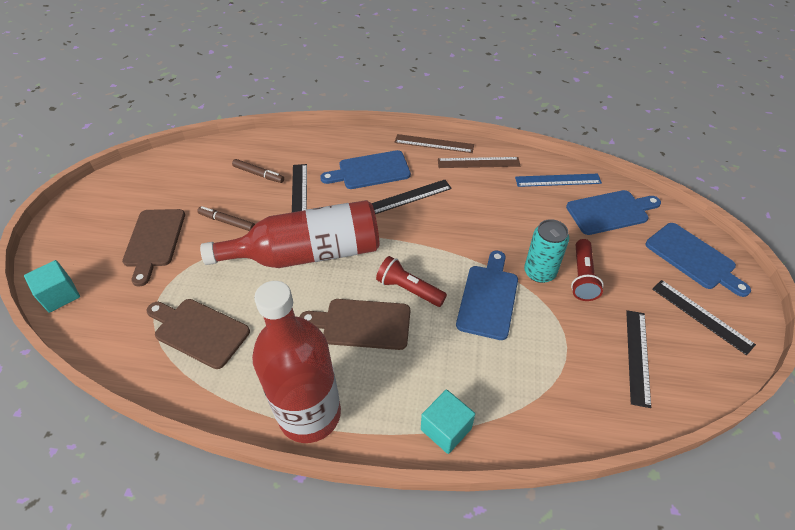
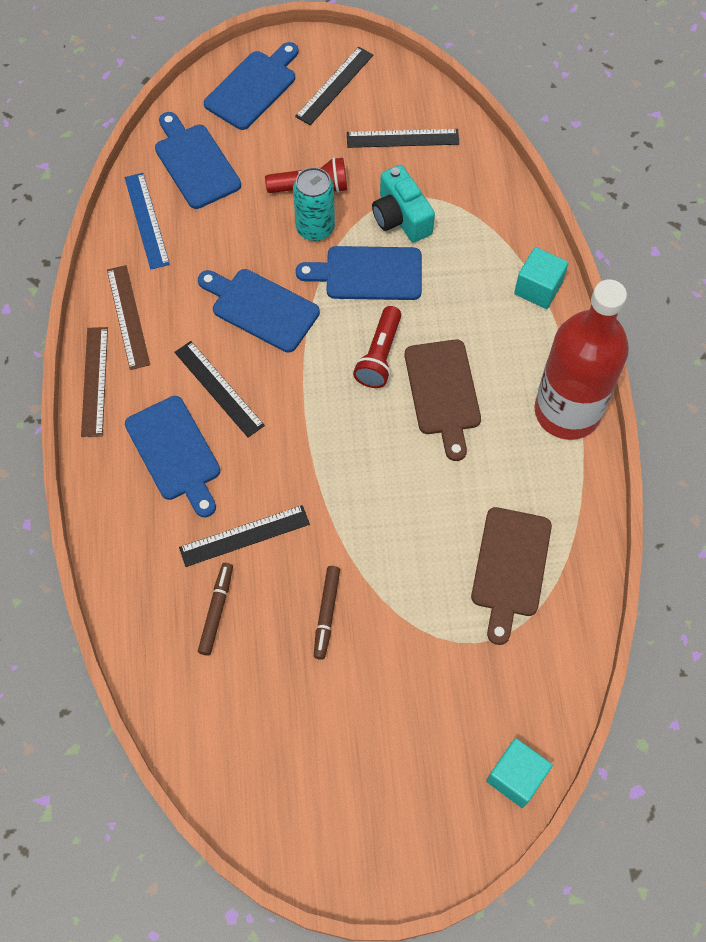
camera: 105 degrees left, 15 degrees up
(154, 241) = (389, 700): brown cutting board -> none
(307, 254) = (356, 486): red bottle -> none
(469, 228) = (261, 308): none -> blue cutting board
(544, 334) = (401, 217): none -> turquoise camera

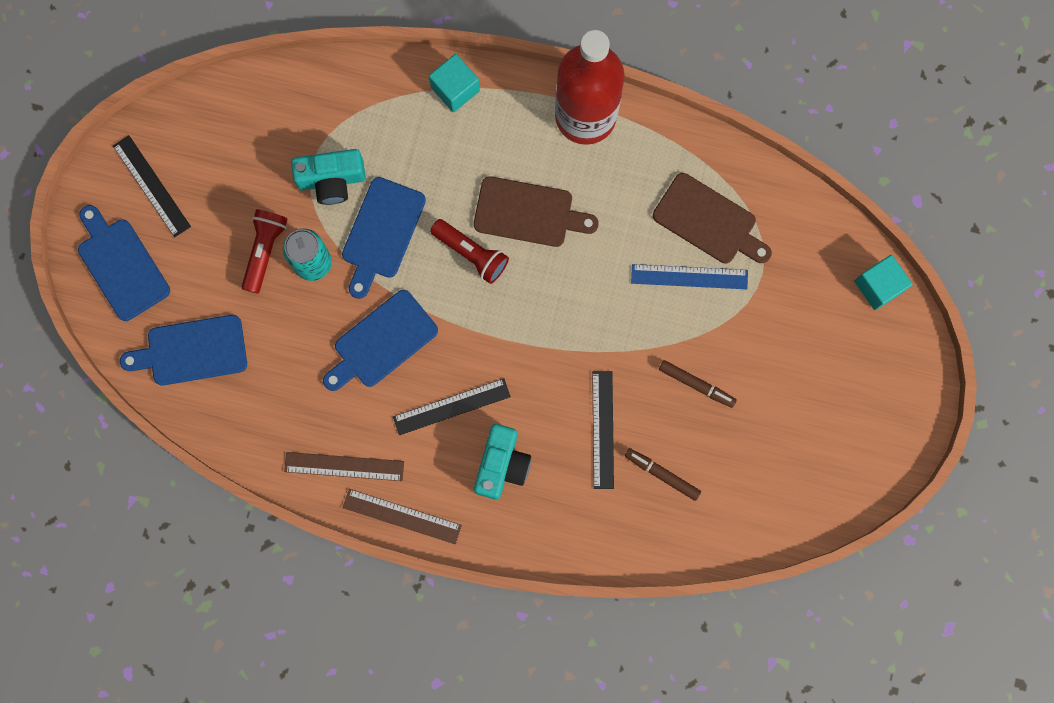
camera: 70 degrees left, 15 degrees up
(146, 220) = (241, 418): blue ruler -> blue ruler (689, 277)
(175, 452) = (502, 465): blue cutting board -> turquoise camera
(402, 138) = (242, 145): black ruler -> none

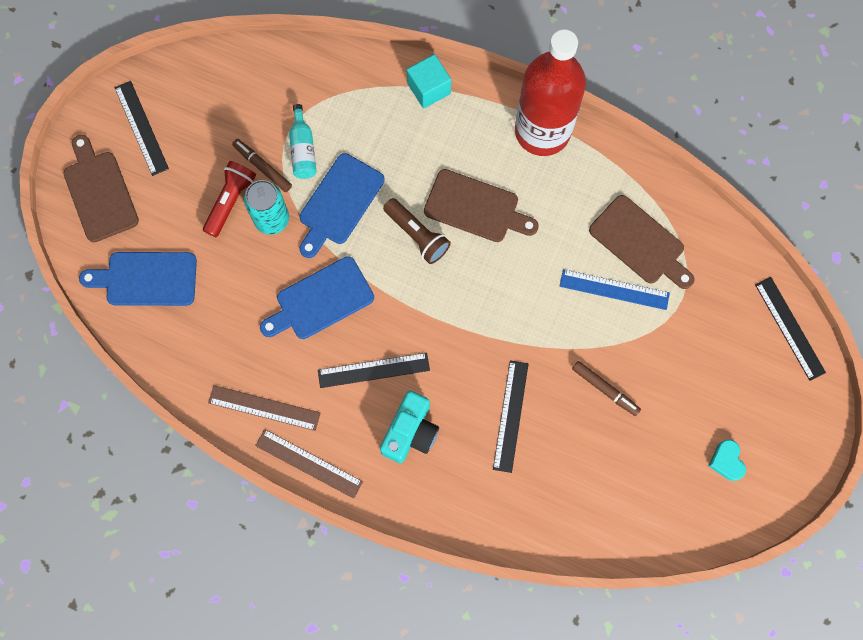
camera: 10 degrees right, 5 degrees down
(121, 265) = (99, 192): blue cutting board -> brown cutting board
(332, 180) = (303, 150): turquoise camera -> turquoise bottle
(471, 254) = (417, 235): red flashlight -> brown flashlight
(662, 474) = (559, 467): brown marker -> brown marker (262, 167)
(833, 437) = (726, 461): none -> turquoise heart
(878, 286) = (789, 328): turquoise cube -> black ruler

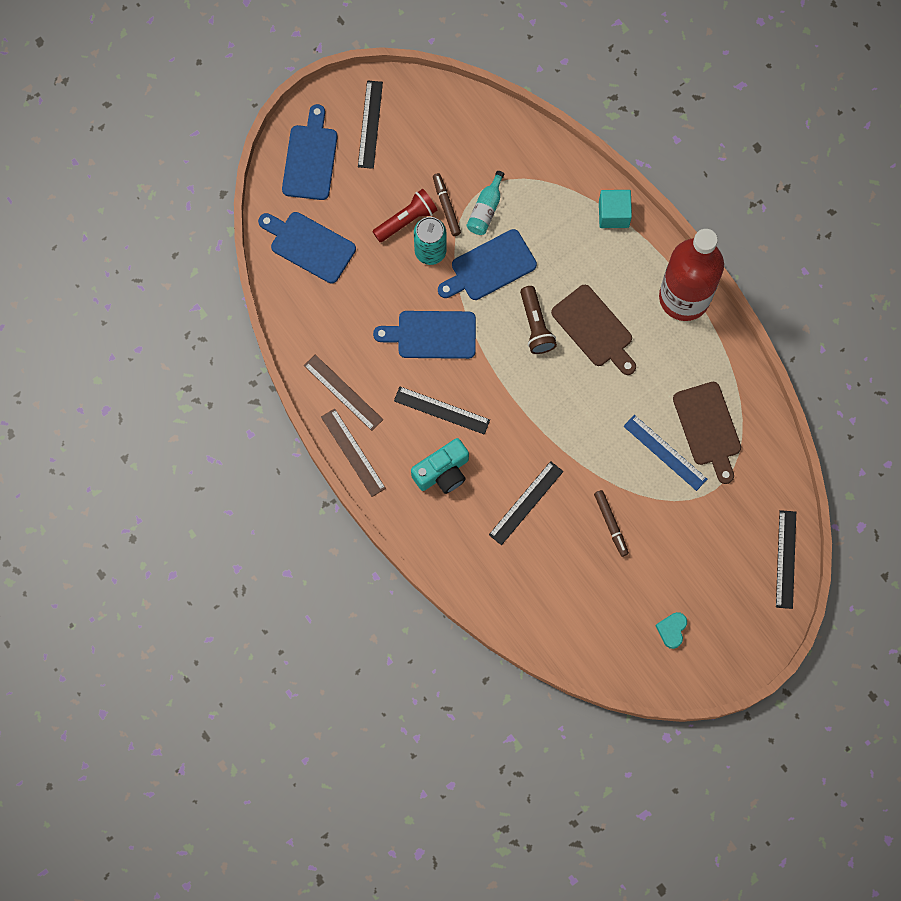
camera: 30 degrees right, 0 degrees up
(99, 192) = (310, 158): brown cutting board -> blue cutting board

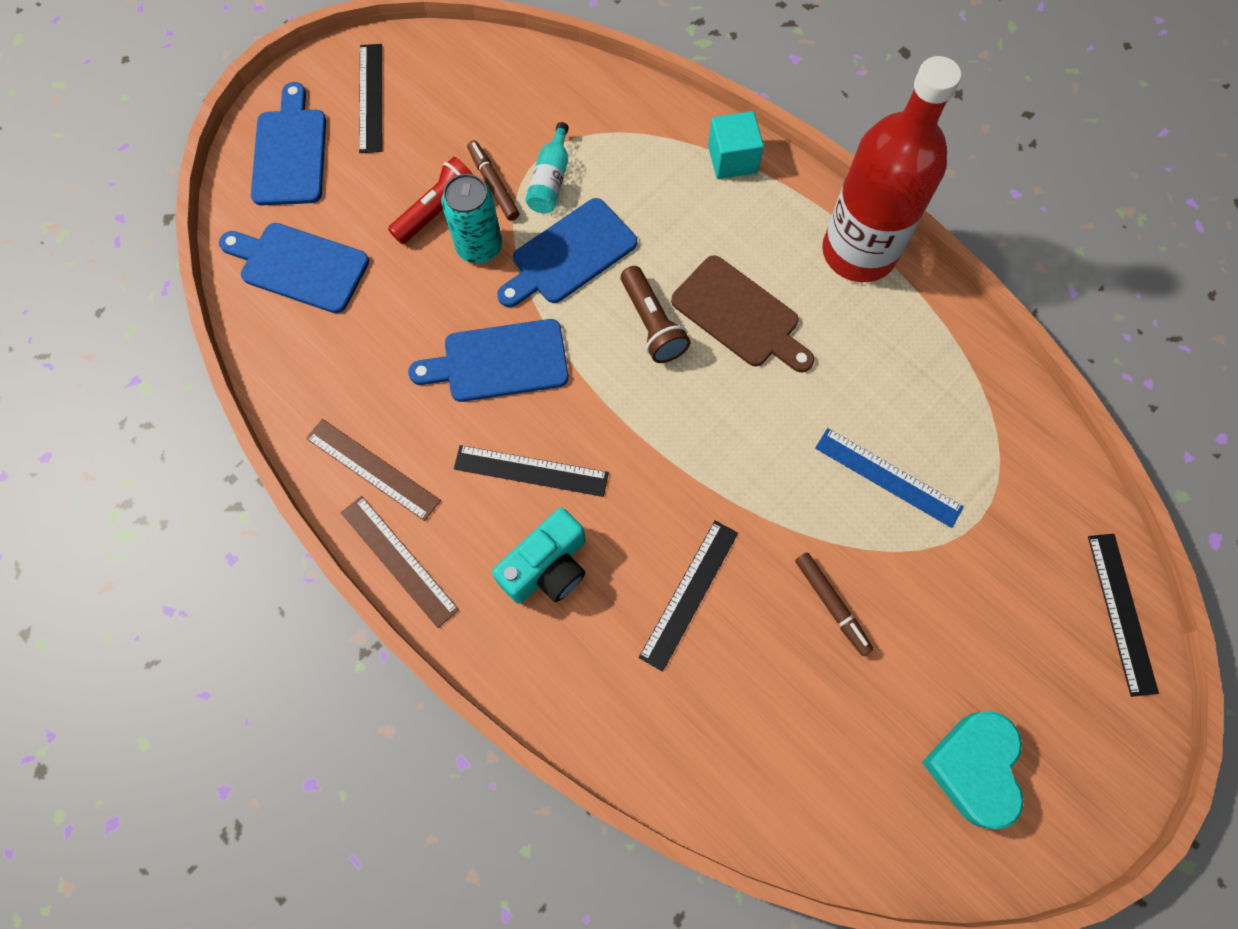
camera: 10 degrees left, 5 degrees down
(672, 630) = (974, 768): turquoise heart -> turquoise heart, size x1.79
(708, 428) = (943, 429): brown cutting board -> none

